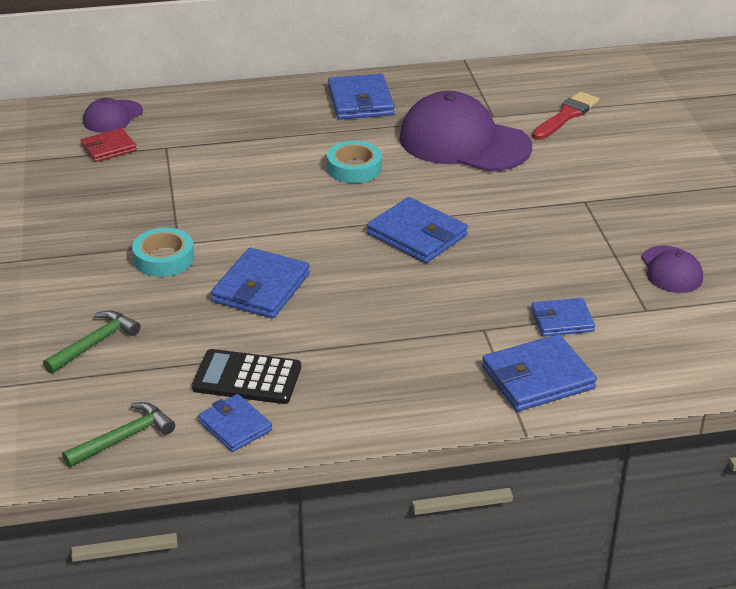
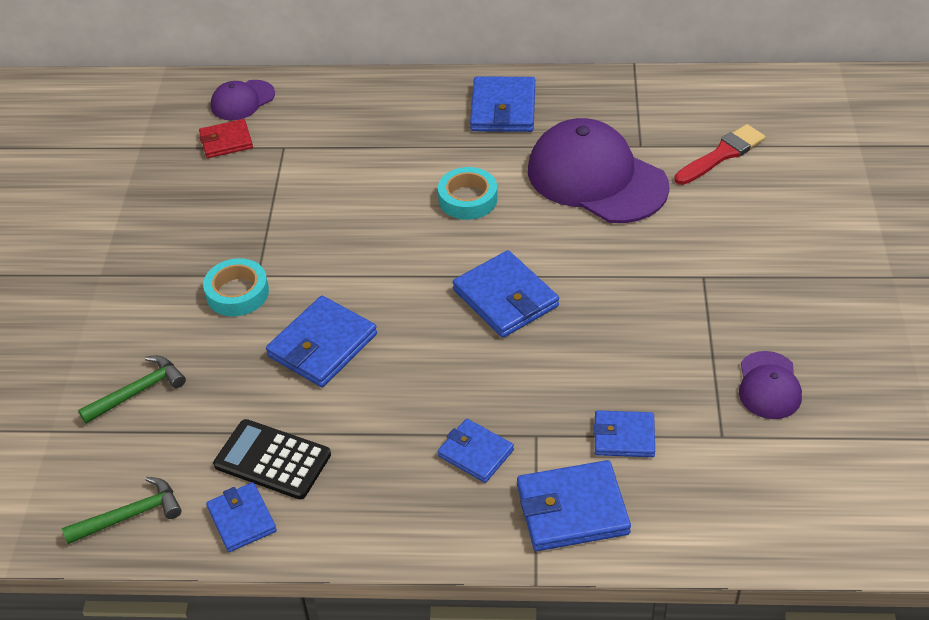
camera: 15 degrees right, 10 degrees up
(435, 349) = (475, 453): none -> blue wallet

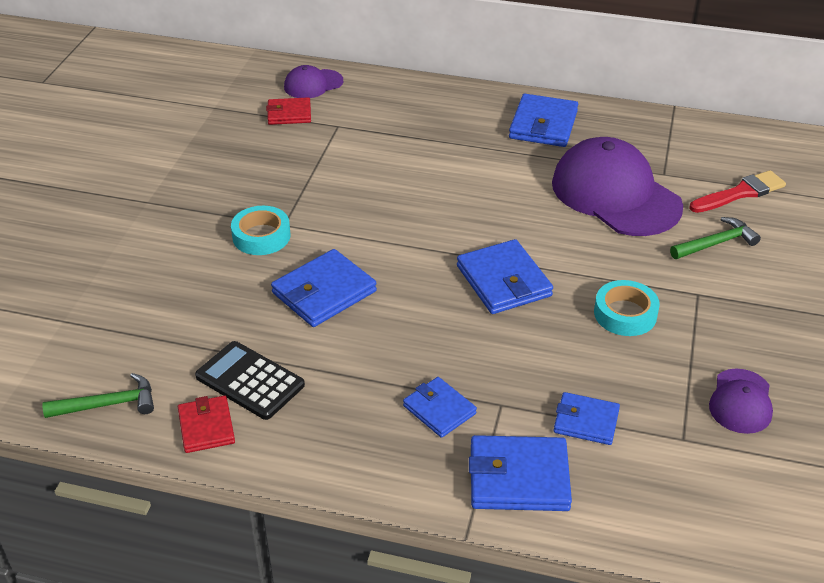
camera: 10 degrees right, 5 degrees down
(138, 391) = (148, 302): green hammer -> green hammer (716, 243)
(242, 519) = (206, 427): blue wallet -> red wallet
(468, 199) = (491, 193): turquoise tape -> turquoise tape (625, 314)

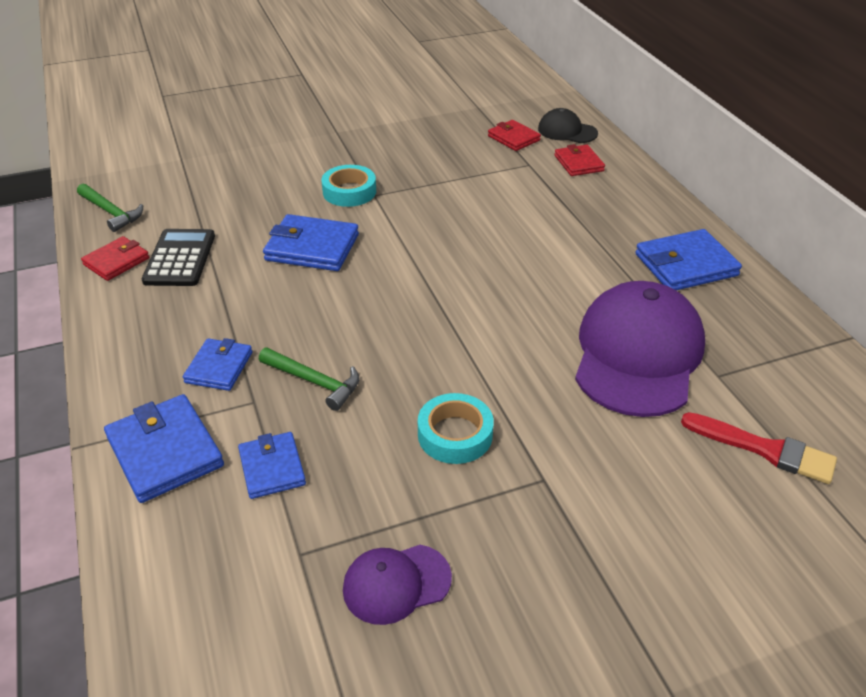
camera: 55 degrees right, 0 degrees up
(313, 84) = (567, 131): purple cap -> black cap
(366, 102) = (578, 163): none -> red wallet
(503, 281) = (423, 335): blue wallet -> none
(716, 243) = (647, 462): green hammer -> green hammer (314, 382)

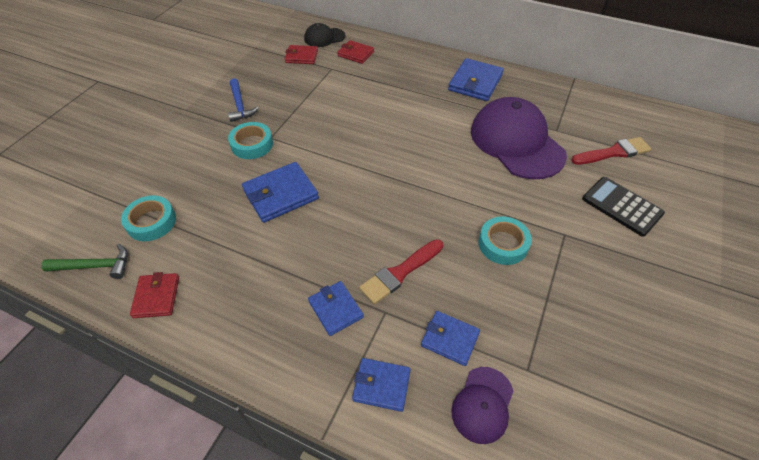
camera: 45 degrees left, 10 degrees up
(165, 451) = (381, 385): blue wallet -> blue wallet, size x0.63
(180, 258) = (202, 261): black calculator -> black calculator (621, 206)
(188, 205) = (151, 222): none -> turquoise tape
(314, 382) = (400, 273): green hammer -> red brush
(388, 152) = (240, 105): none -> blue hammer
(396, 583) = (583, 340): purple cap -> purple cap (482, 404)

